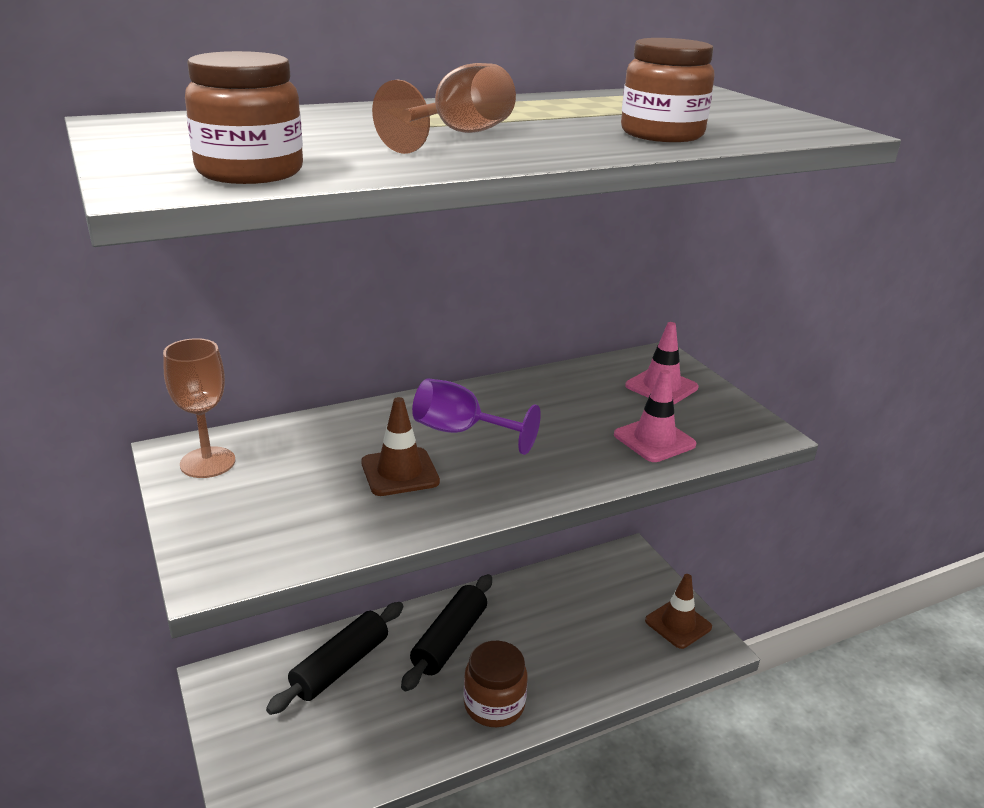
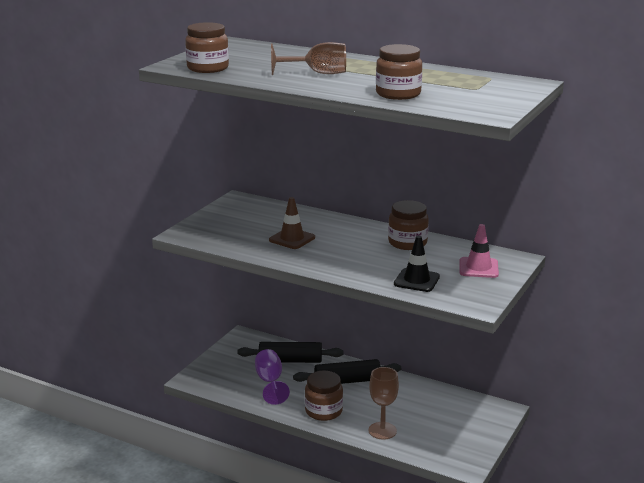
camera: 55 degrees right, 5 degrees down
(208, 462) = (240, 206): brown goblet -> brown goblet (382, 431)
(461, 432) = (344, 239): purple goblet -> purple goblet (270, 382)
(534, 396) = (407, 243): none -> brown jar
(654, 440) = (416, 280): pink traffic cone -> black traffic cone
(678, 624) = (465, 447): brown traffic cone -> none

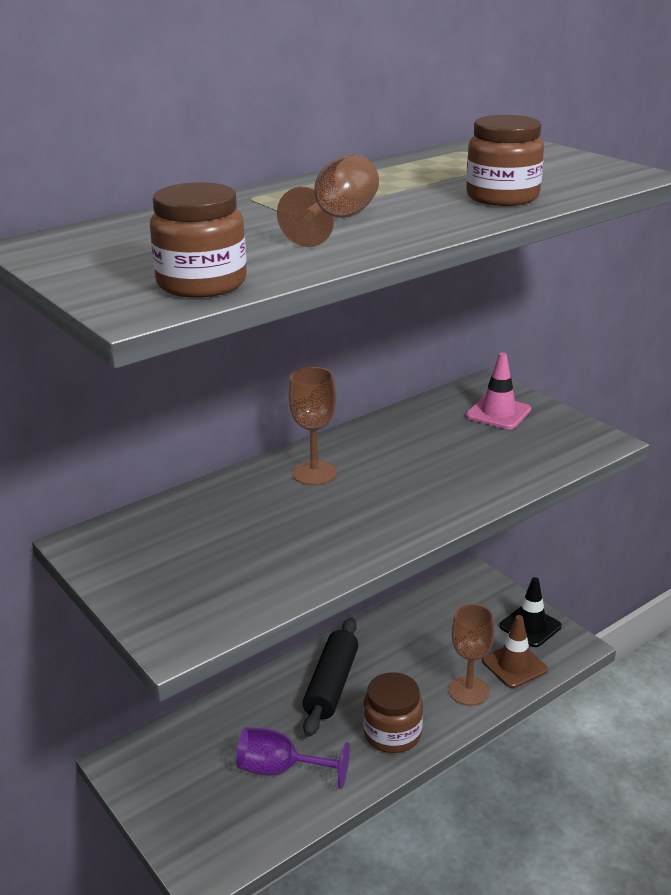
camera: 65 degrees left, 5 degrees up
(290, 361) = (236, 728): black rolling pin -> none
(292, 239) = (299, 527): brown traffic cone -> brown traffic cone (514, 665)
(348, 232) = (314, 473): none -> brown goblet
(407, 243) = (389, 439): brown jar -> none
(416, 280) = (510, 462): black traffic cone -> black traffic cone (530, 626)

